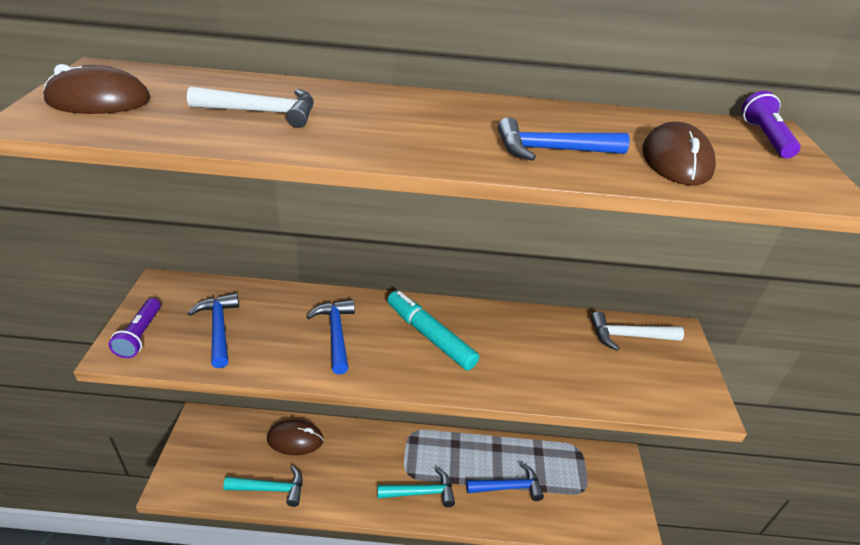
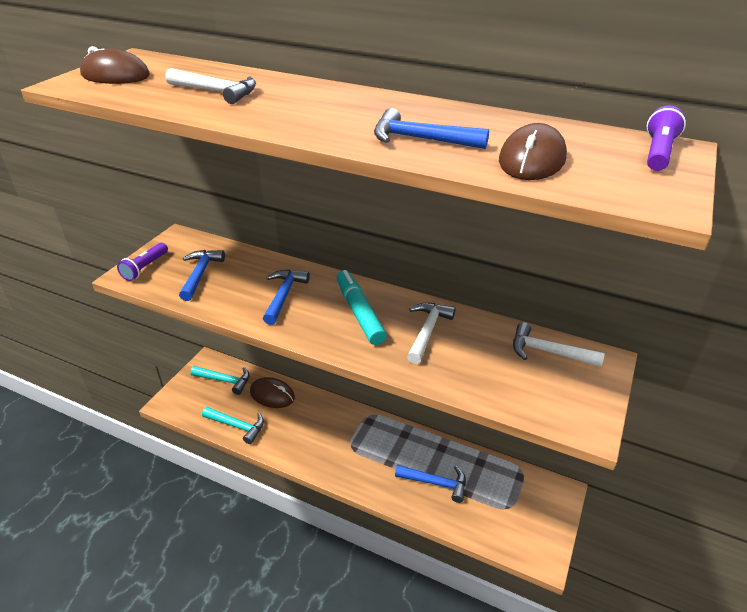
camera: 25 degrees right, 0 degrees up
(421, 492) = (355, 464): turquoise hammer -> turquoise hammer (225, 380)
(509, 341) = (427, 331): none -> white hammer

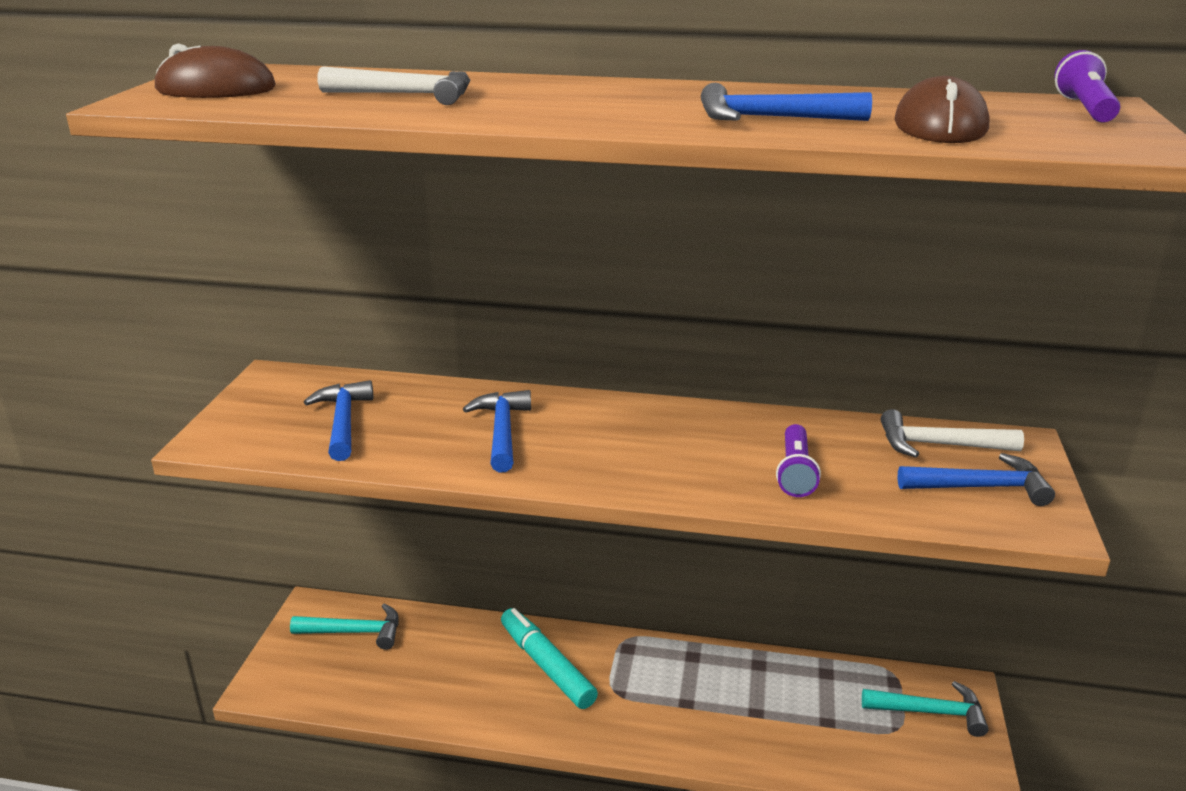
camera: 15 degrees left, 10 degrees down
(145, 268) = (239, 426): purple flashlight -> purple flashlight (795, 472)
(237, 426) = (406, 698): turquoise hammer -> turquoise hammer (931, 712)
(272, 395) = (448, 639): brown mouse -> none
(359, 313) = (636, 437): turquoise marker -> turquoise marker (547, 666)
(427, 331) = (753, 445): white hammer -> none
(436, 483) = (773, 717): blue hammer -> blue hammer (981, 487)

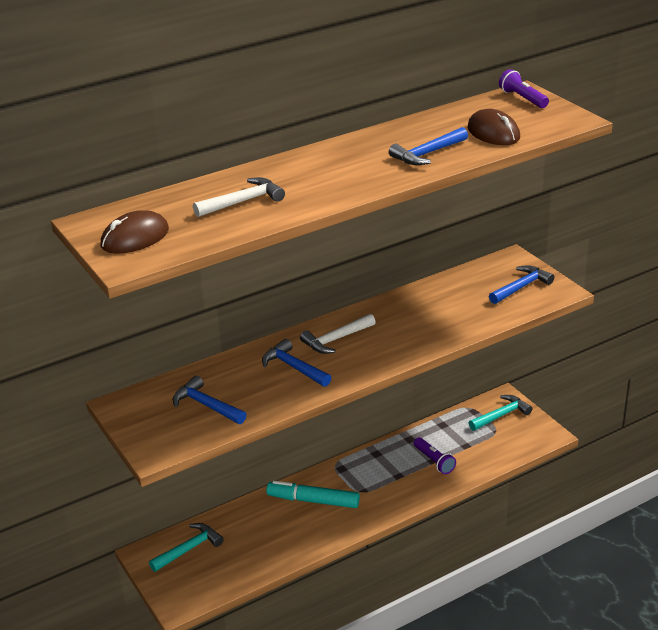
camera: 40 degrees left, 5 degrees up
(795, 472) = (446, 318): purple flashlight -> purple flashlight (434, 461)
(938, 445) = (484, 275): white hammer -> white hammer (336, 340)

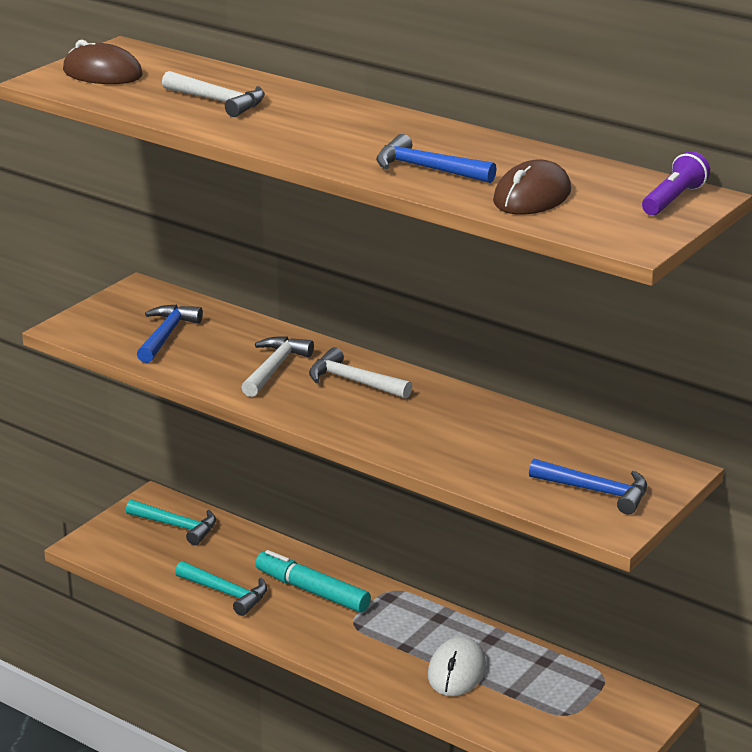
camera: 65 degrees right, 5 degrees down
(293, 367) = (274, 368): blue hammer -> white hammer
(313, 500) = (312, 591): turquoise marker -> turquoise marker turned 45 degrees counterclockwise
(434, 461) = (456, 671): purple flashlight -> white mouse
(501, 415) = (609, 712): turquoise hammer -> turquoise hammer (226, 593)

